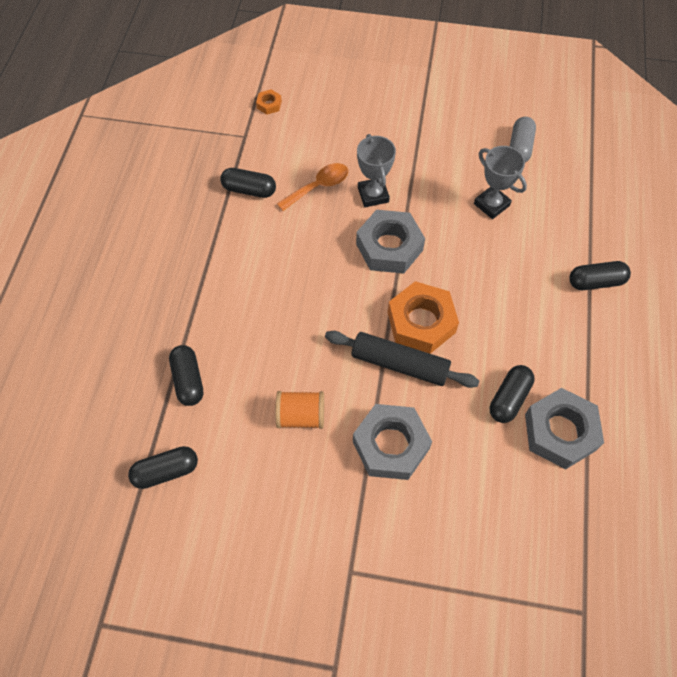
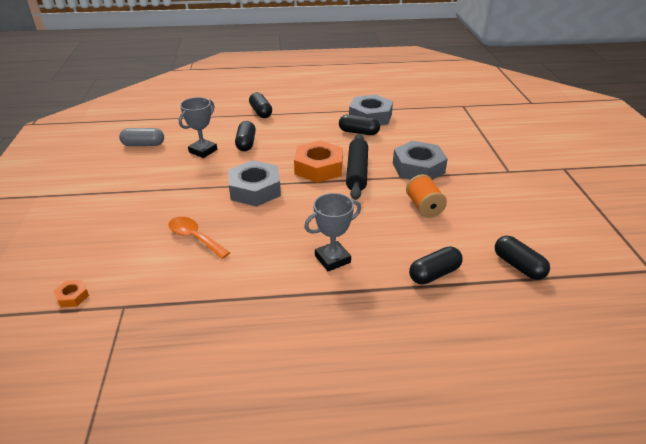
camera: 105 degrees left, 25 degrees down
(249, 190) = (204, 284): black capsule -> black capsule (246, 143)
(373, 195) = (200, 205): grey trophy -> grey trophy (332, 259)

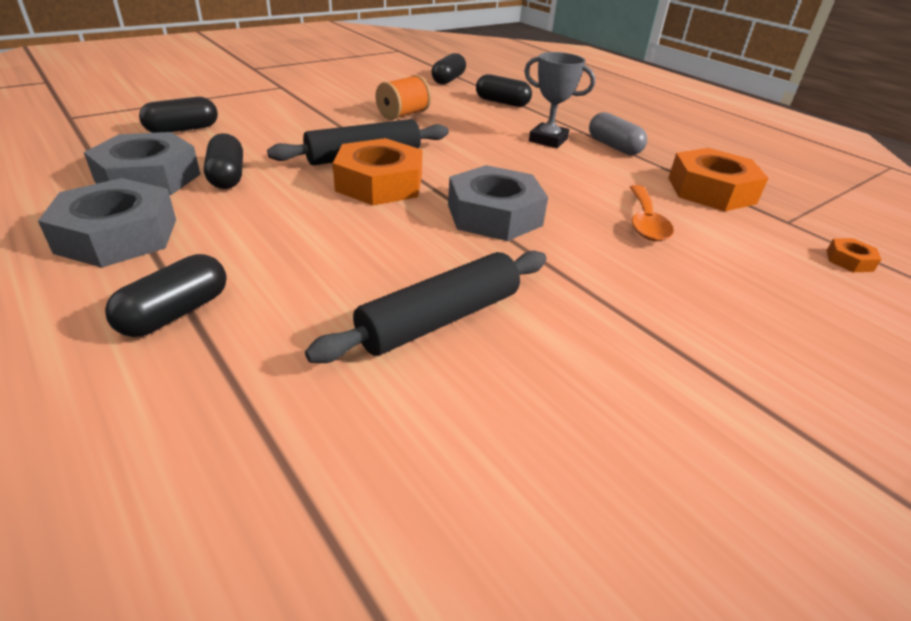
camera: 125 degrees left, 0 degrees up
(143, 145) = (510, 447): grey capsule -> grey capsule (613, 146)
(190, 298) = (711, 190): none -> orange nut
(203, 151) = (440, 319): grey trophy -> black rolling pin
(246, 143) = (359, 275): black capsule -> black capsule (183, 129)
(418, 168) = (315, 125): grey nut -> grey nut (118, 235)

